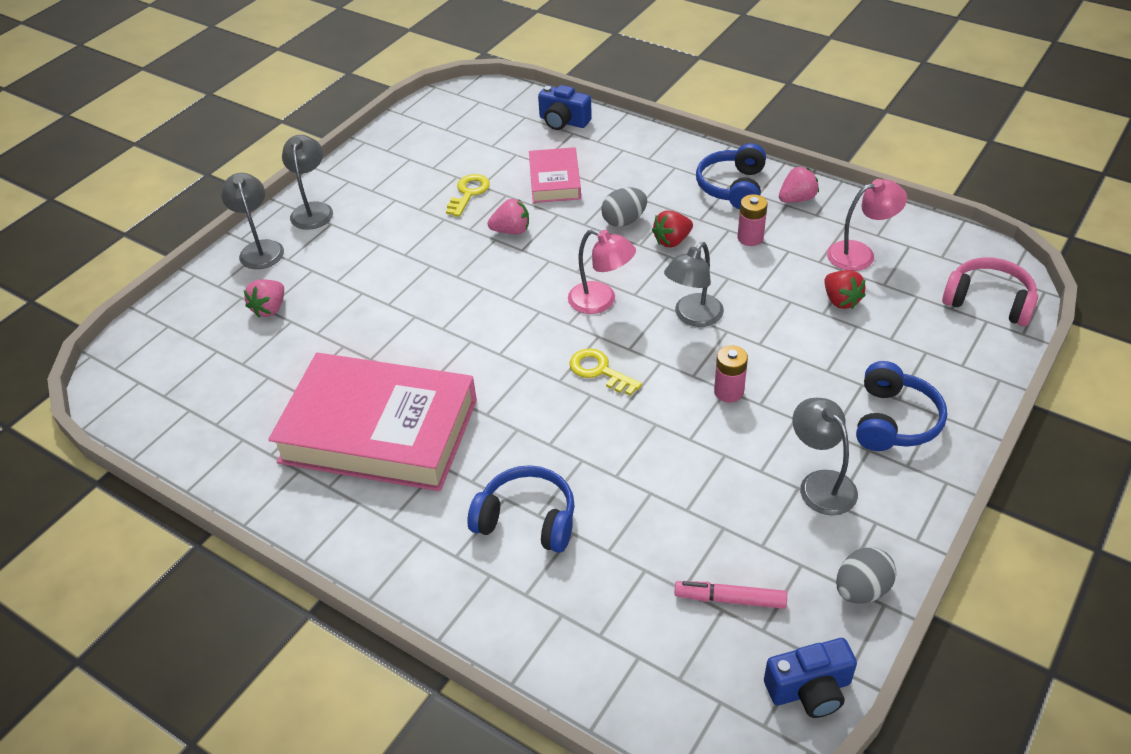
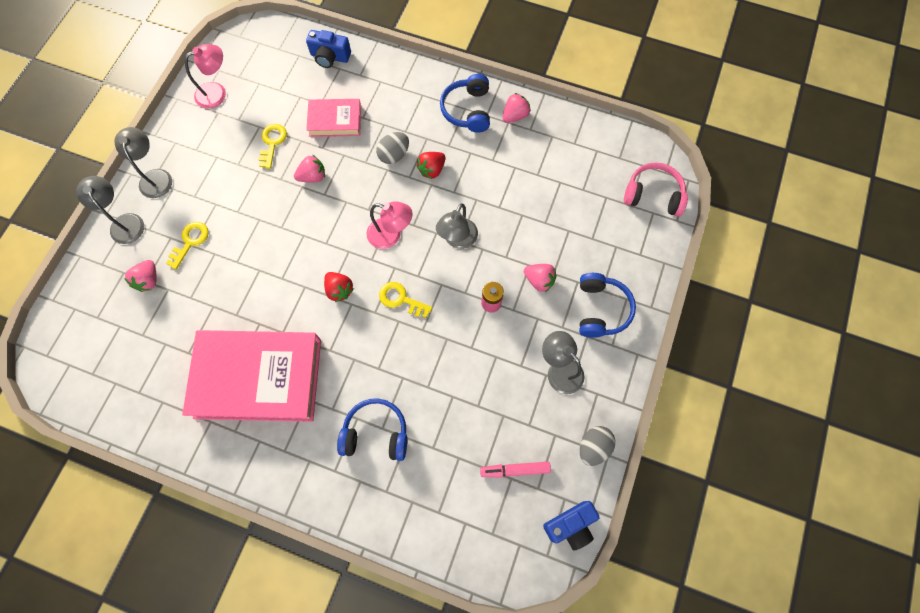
camera: 15 degrees left, 25 degrees up
(335, 277) = (190, 242): none -> yellow key
(554, 180) = (335, 121): pink book -> pink book turned 75 degrees counterclockwise
(750, 238) = (487, 159): pink battery -> none
(804, 376) = (539, 280): none -> pink strawberry
(840, 300) = (556, 209): red strawberry -> red strawberry (339, 290)
(860, 254) = (564, 163): pink lamp -> pink lamp (217, 92)

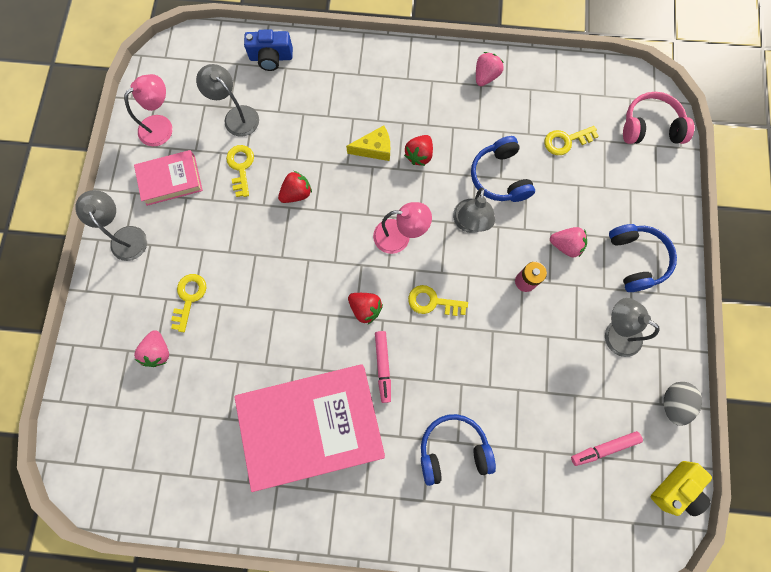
camera: 15 degrees left, 5 degrees up
(124, 222) = (109, 295): grey lamp -> grey lamp (236, 116)
(313, 177) = (296, 193): pink strawberry -> red strawberry
(335, 121) = (300, 127): pink book -> pink book (171, 180)
(338, 344) = (383, 366): none -> pink marker
(394, 155) = (374, 149): grey egg -> yellow cheese
(467, 110) = (435, 82): blue headphones -> blue headphones (499, 177)
(570, 189) = (566, 141): none -> yellow key
(570, 525) = (676, 489): blue camera -> yellow camera

